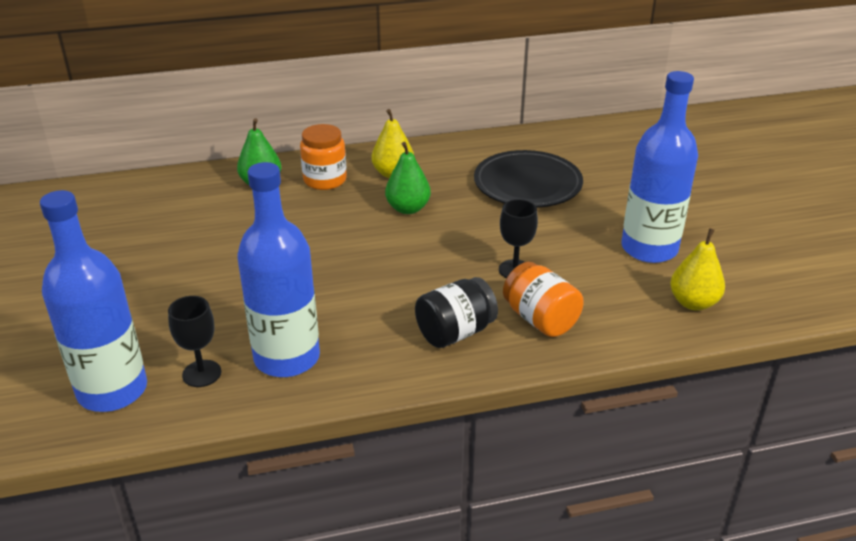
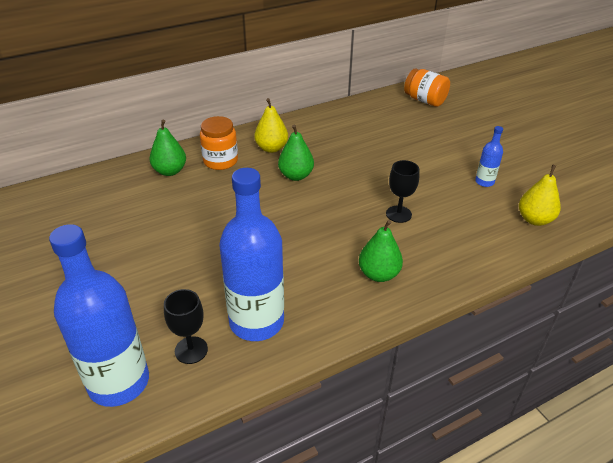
camera: 15 degrees left, 5 degrees up
(455, 332) = (378, 274): black jar -> green pear
(527, 184) = (375, 143): black plate -> none
(540, 319) = (436, 252): orange jar -> orange jar (425, 100)
(649, 249) = (484, 182): blue bottle -> blue bottle, size x0.45

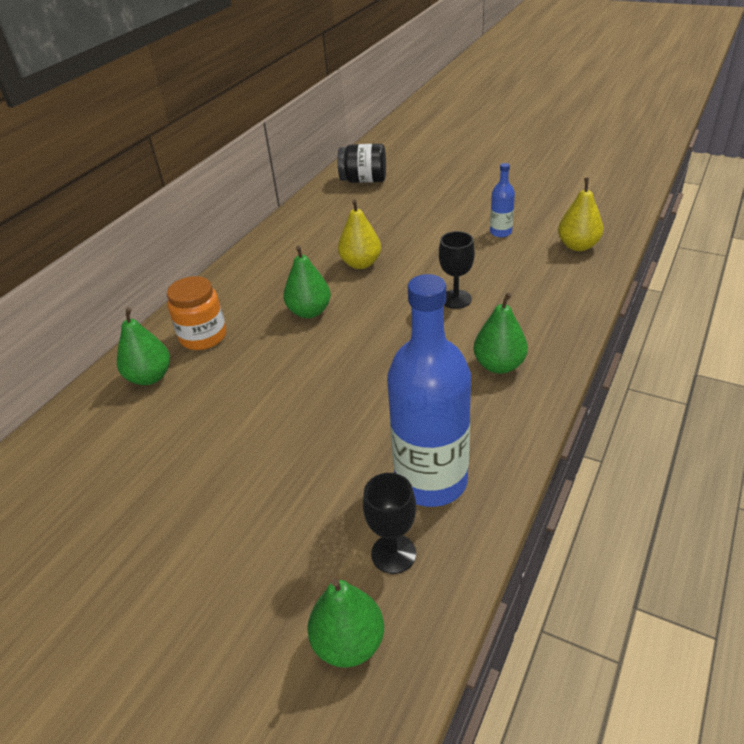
camera: 30 degrees left, 0 degrees up
(119, 382) = (348, 643): blue bottle -> green pear
(271, 148) = (250, 296): yellow pear -> yellow pear (361, 263)
(425, 100) = (364, 180): orange jar -> black jar

